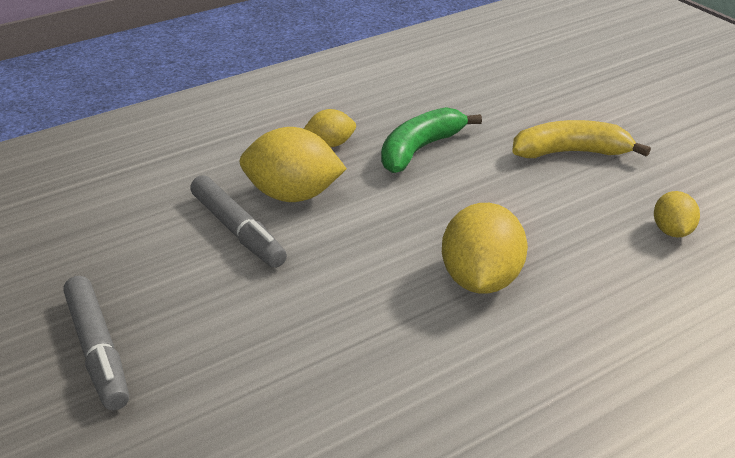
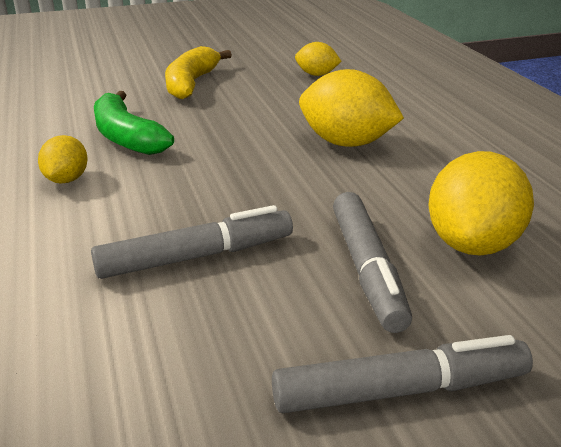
camera: 75 degrees left, 5 degrees down
(241, 320) = (367, 269): none -> grey marker
(293, 195) = (151, 213): yellow lemon -> yellow lemon (472, 244)

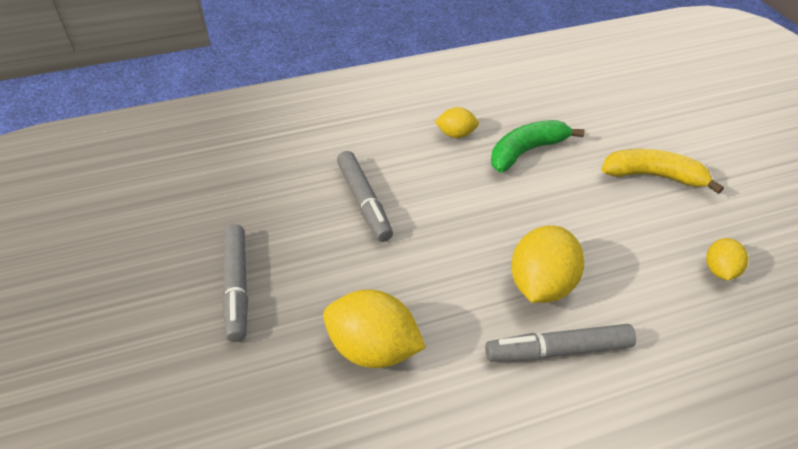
camera: 90 degrees right, 15 degrees up
(367, 269) = (345, 282): grey marker -> grey marker (558, 350)

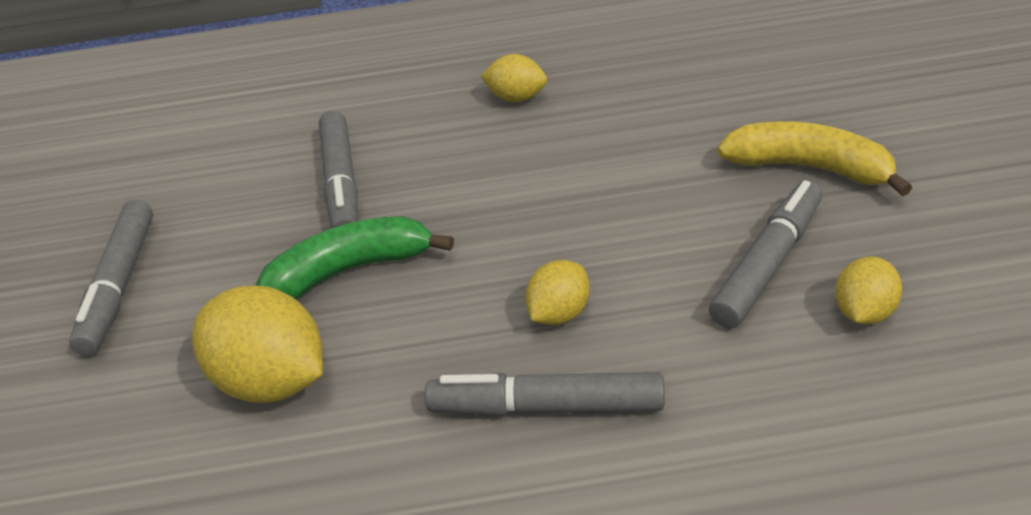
camera: 15 degrees right, 5 degrees down
(526, 152) = (615, 125): green banana -> green banana (348, 271)
(541, 285) = (559, 313): yellow lemon -> yellow lemon, size x0.56
(653, 242) = (768, 264): none -> grey marker

